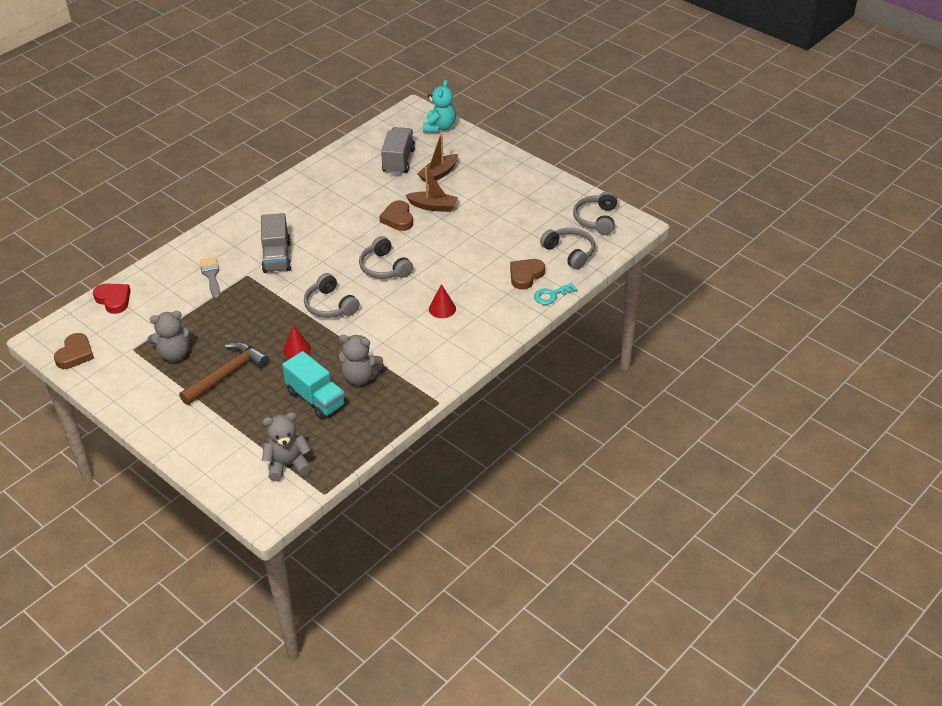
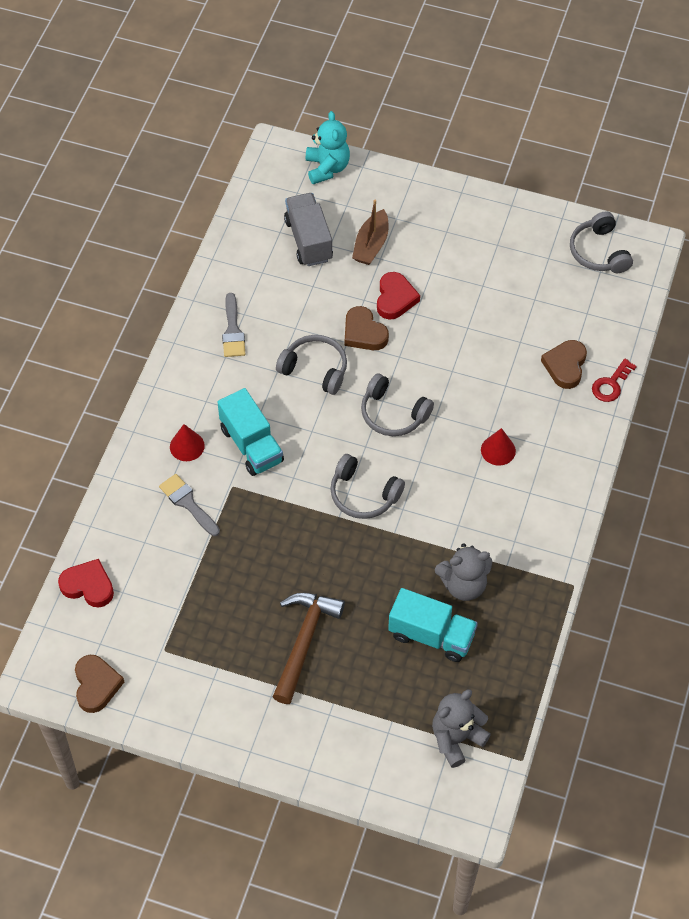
camera: 25 degrees left, 15 degrees up
(175, 354) = (221, 637): grey teddy bear -> none
(277, 257) = (251, 445): grey truck -> turquoise truck
(297, 350) = (364, 574): red cone -> red cone (187, 446)
(312, 194) = (233, 331): none -> grey brush
(433, 206) = (395, 298): brown boat -> red heart
(551, 295) = (611, 384): turquoise key -> red key
(569, 252) = (596, 313): grey headphones -> grey headphones (315, 369)

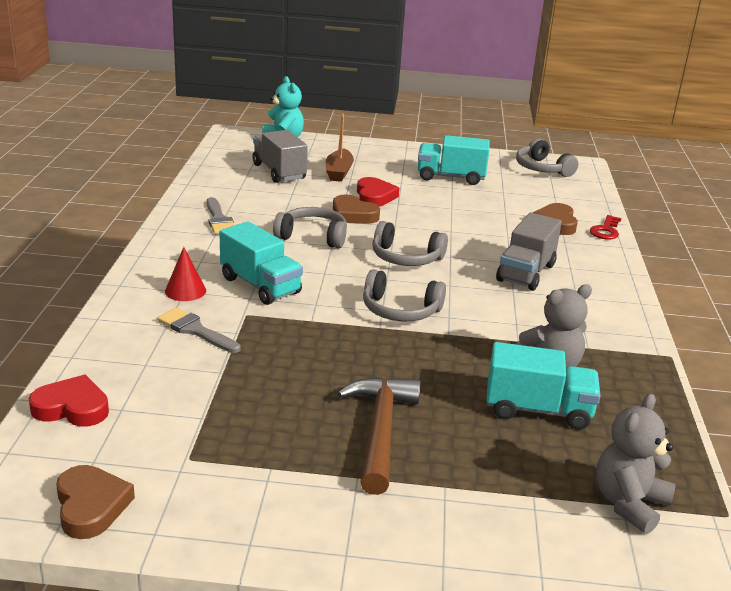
camera: 15 degrees left, 30 degrees down
(488, 264) = (450, 177): none -> turquoise truck
(498, 450) = (526, 273): red cone -> grey truck

